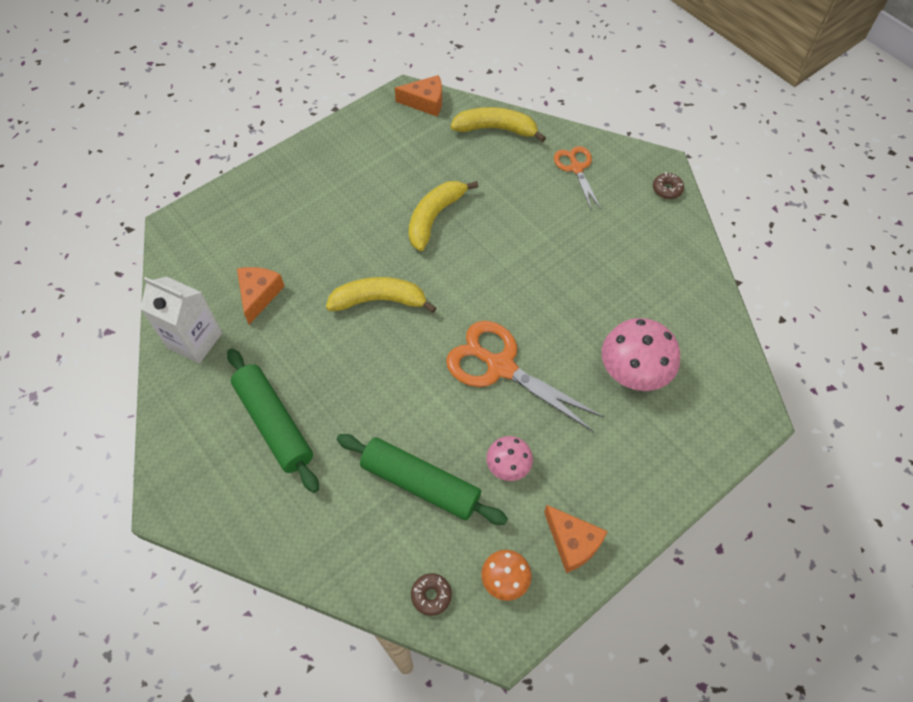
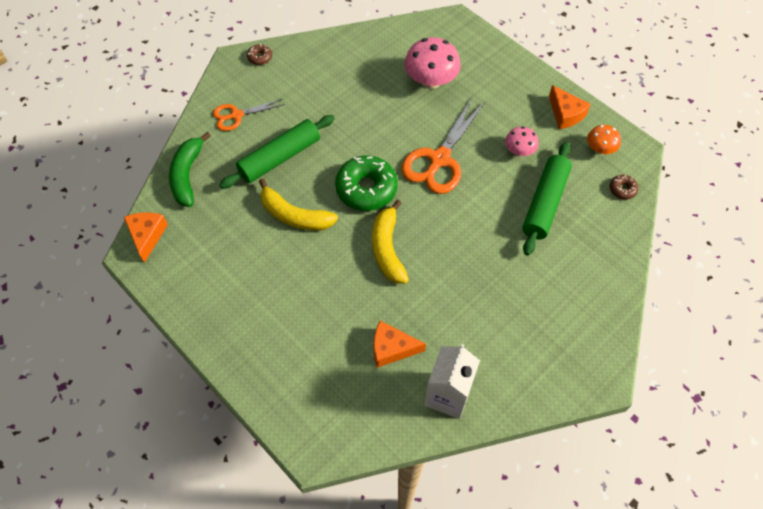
camera: 95 degrees left, 0 degrees up
(274, 423) = (517, 311): green rolling pin -> green rolling pin (280, 158)
(463, 286) = (366, 189): none -> green donut
(496, 129) = (187, 175): yellow banana -> green banana
(572, 542) = (565, 114): orange cheese -> orange cheese turned 105 degrees clockwise

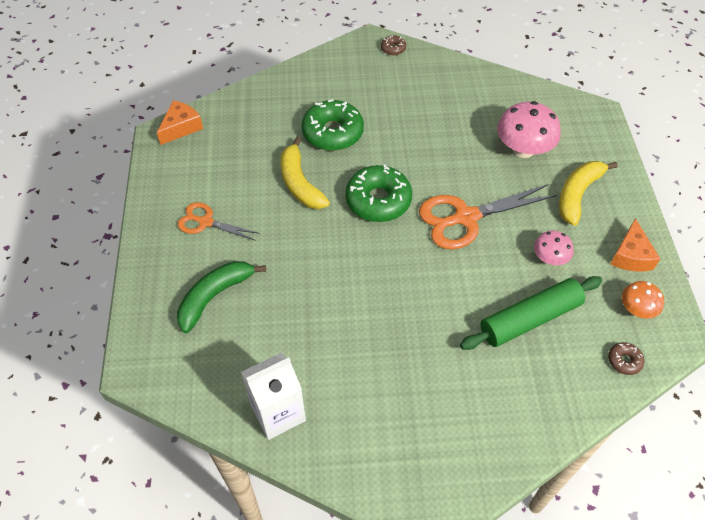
camera: 40 degrees right, 5 degrees down
(187, 175) = (252, 102): green banana -> green banana (215, 296)
(236, 115) = (331, 81): orange scissors -> orange scissors (205, 222)
(280, 158) = (332, 132): green rolling pin -> green donut
(388, 249) = (348, 259): yellow banana -> yellow banana (578, 195)
(392, 348) = (271, 339): orange cheese -> none

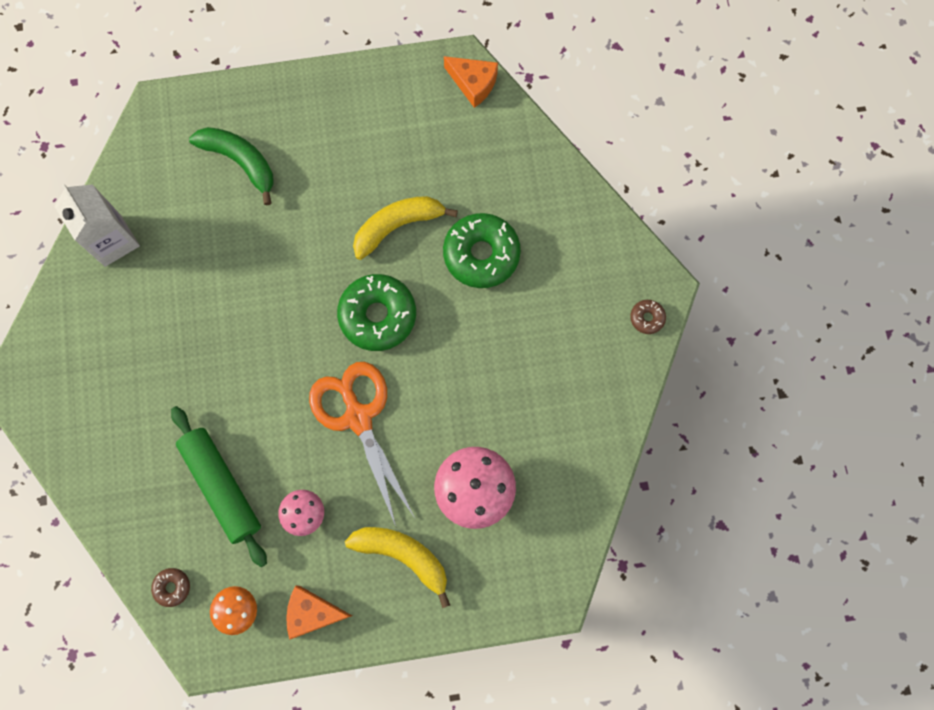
camera: 85 degrees right, 20 degrees up
(205, 222) = (335, 136): orange scissors -> none

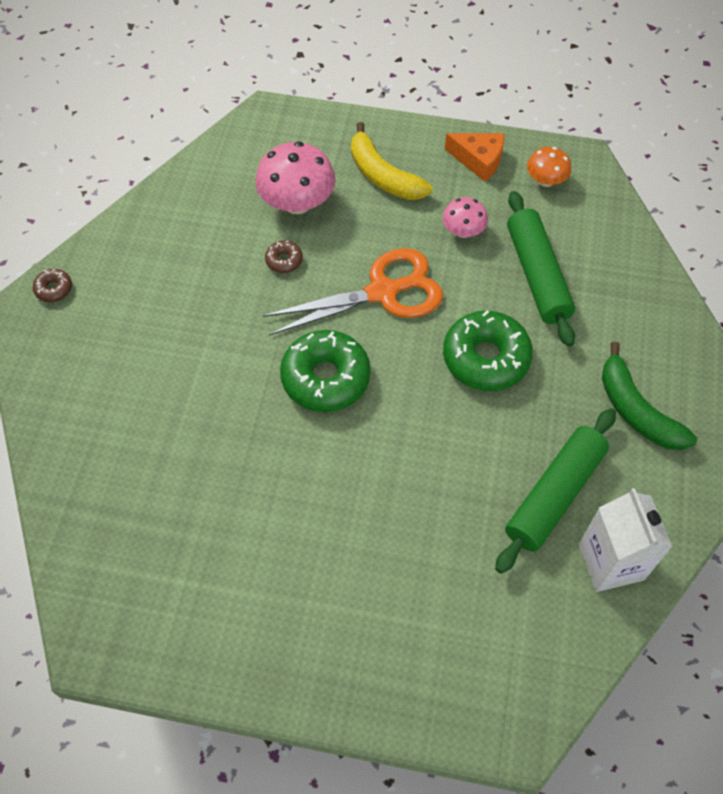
camera: 160 degrees left, 15 degrees down
(165, 279) = (554, 494): none -> green rolling pin
(172, 587) = (603, 213): brown donut -> brown donut (284, 260)
(240, 162) = (426, 610): green banana -> green banana (636, 410)
(358, 417) = (383, 292): orange scissors -> orange scissors turned 105 degrees counterclockwise
(398, 226) = (264, 464): yellow banana -> none
(473, 84) = (89, 613): orange cheese -> none
(481, 254) = (186, 403): green donut -> green donut (486, 358)

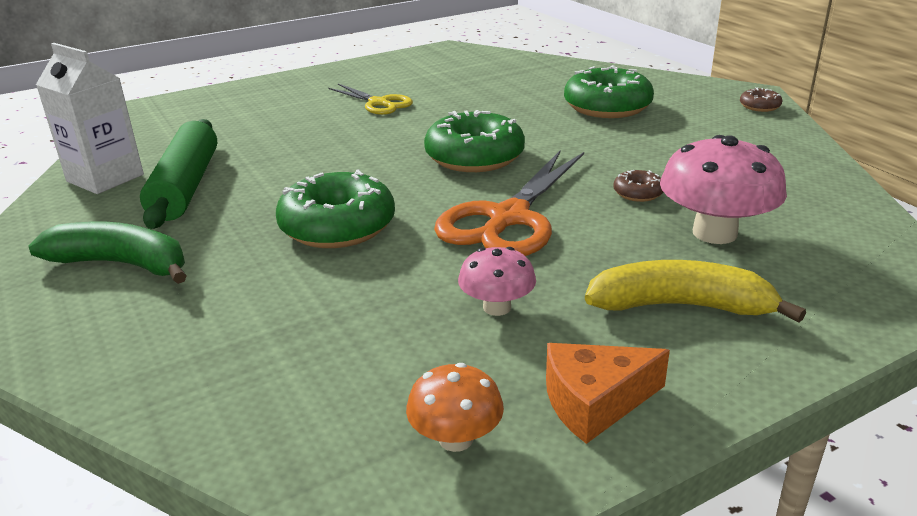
camera: 140 degrees right, 30 degrees down
(145, 376) = (607, 107): none -> green donut
(300, 542) = (379, 103): none -> yellow scissors
(537, 275) = (347, 315): green rolling pin -> none

